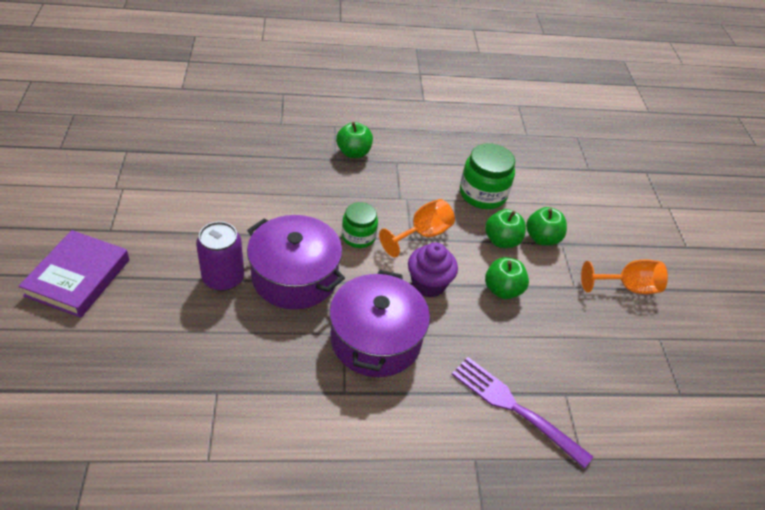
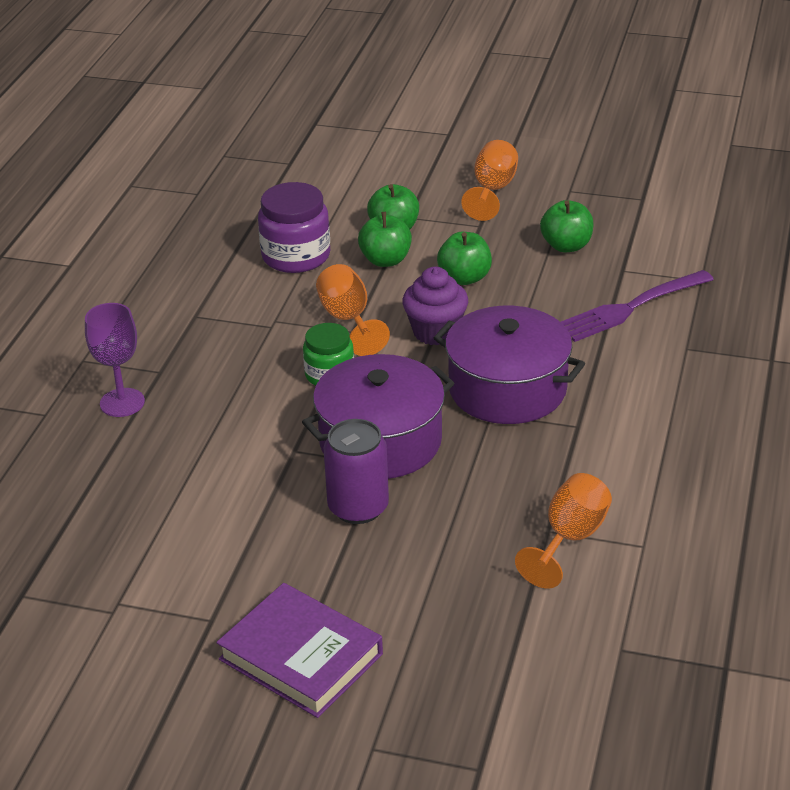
camera: 65 degrees left, 10 degrees down
(208, 408) = (570, 539): none -> orange goblet
(300, 150) = (122, 402): none -> purple goblet
(353, 152) = (155, 351): green apple -> green apple (566, 246)
(482, 194) = (296, 256): green jar -> purple jar

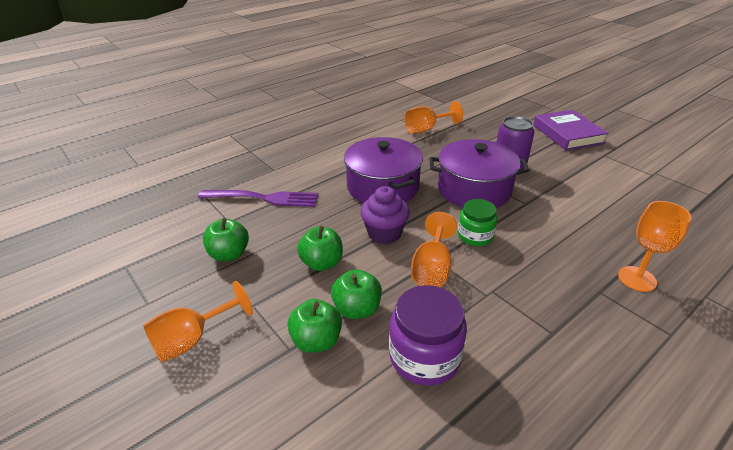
camera: 145 degrees left, 0 degrees up
(122, 402) = (637, 279): purple goblet -> orange goblet

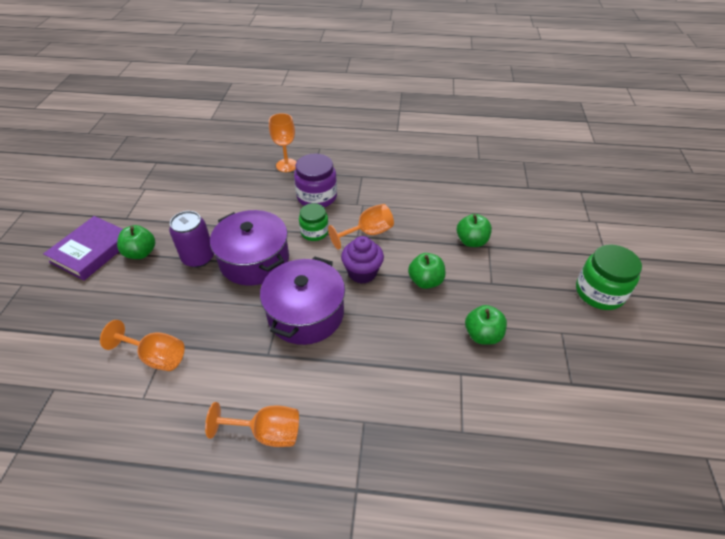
camera: 135 degrees left, 10 degrees up
(107, 383) = (599, 292): none -> green jar
(192, 339) = (540, 286): orange goblet -> orange goblet (267, 432)
(263, 198) = (410, 381): purple fork -> none
(357, 309) = (435, 241): green apple -> green apple (141, 253)
(424, 356) = (428, 203): purple jar -> purple jar (317, 197)

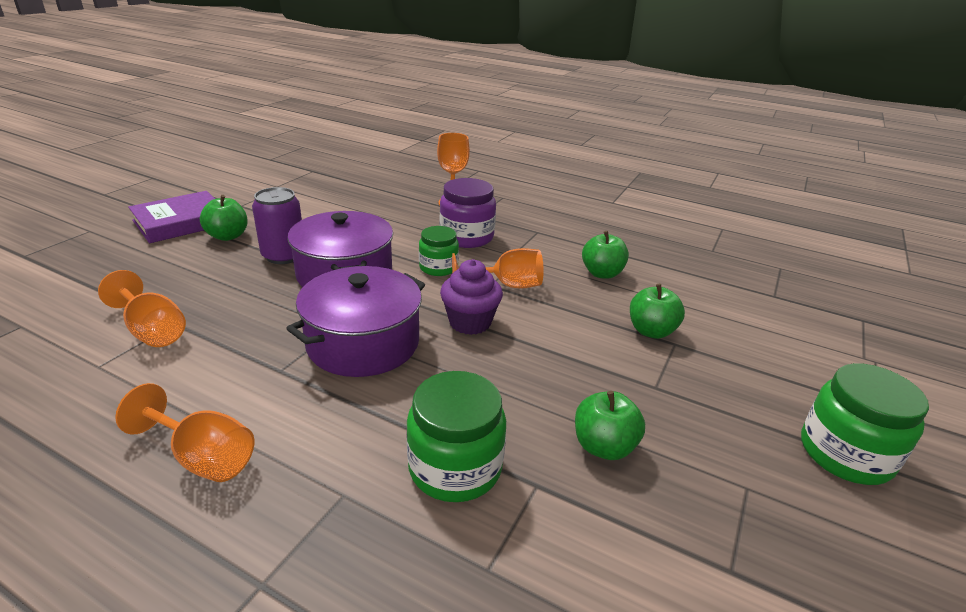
camera: 20 degrees right, 15 degrees down
(413, 380) = (455, 467): none -> green jar
(425, 281) = (553, 356): green apple -> green apple (602, 273)

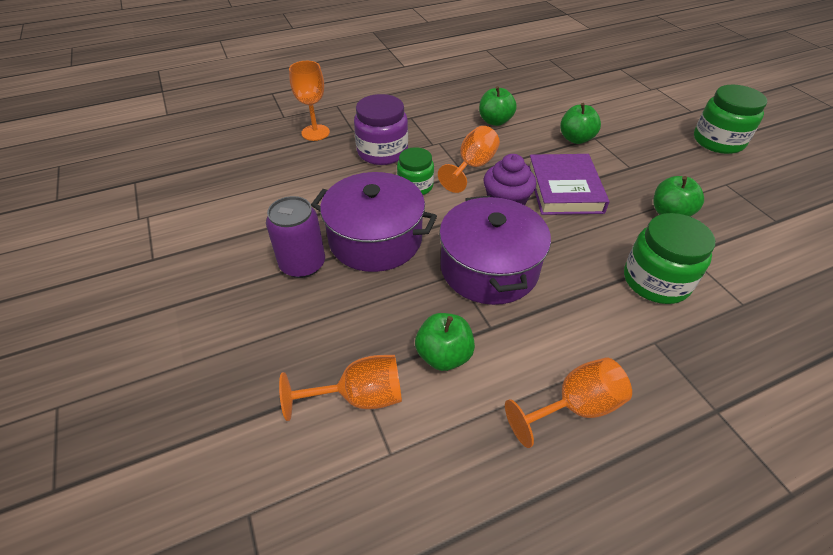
camera: 50 degrees left, 15 degrees up
(181, 222) = (137, 317): purple book -> purple book (564, 189)
(228, 236) = (216, 290): green apple -> green apple (444, 355)

